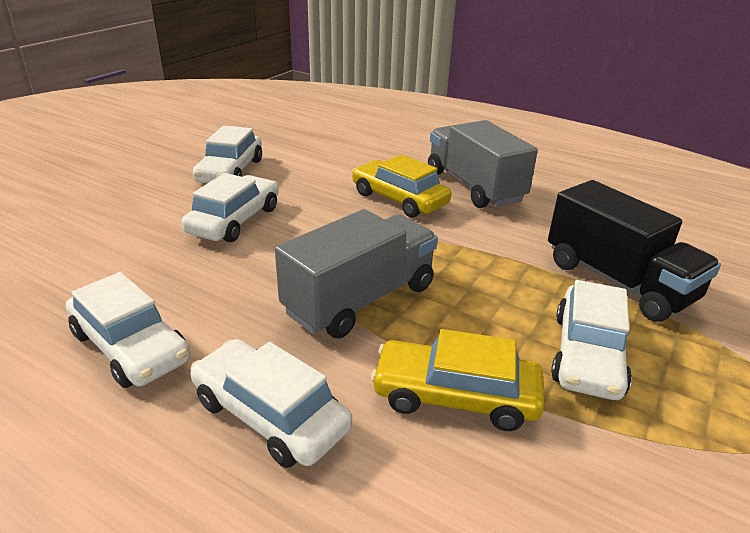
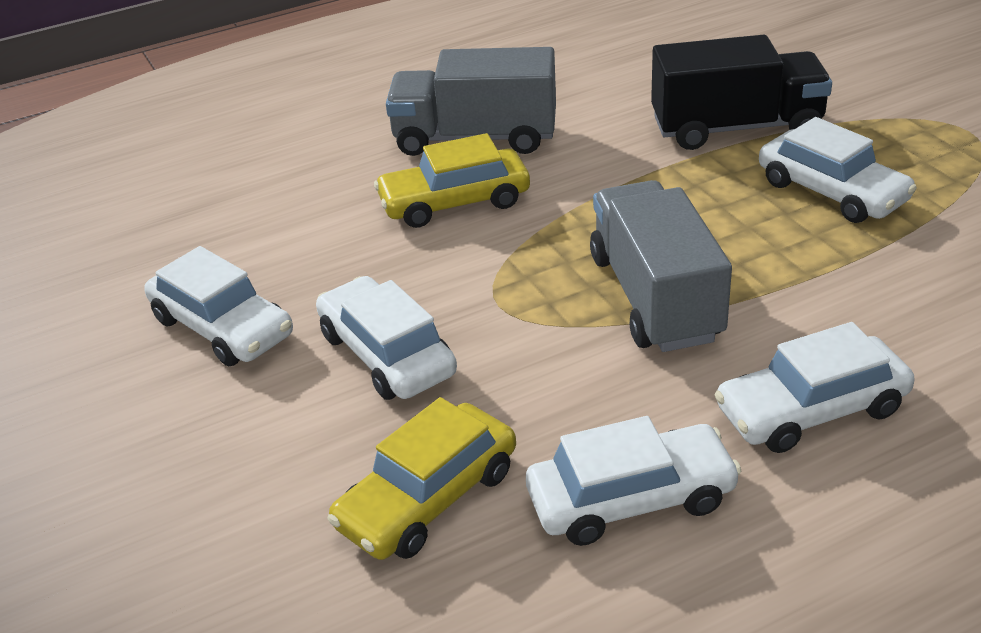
camera: 55 degrees left, 5 degrees up
(455, 396) = (846, 286): yellow car -> yellow car (427, 498)

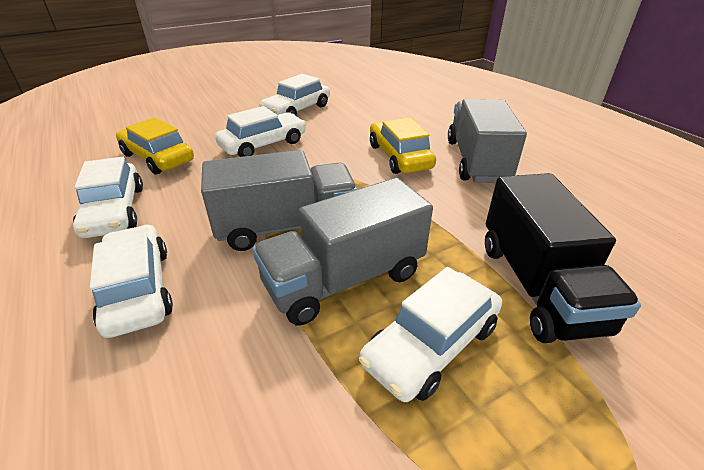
camera: 85 degrees right, 0 degrees up
(753, 244) = (344, 279): none -> grey truck

